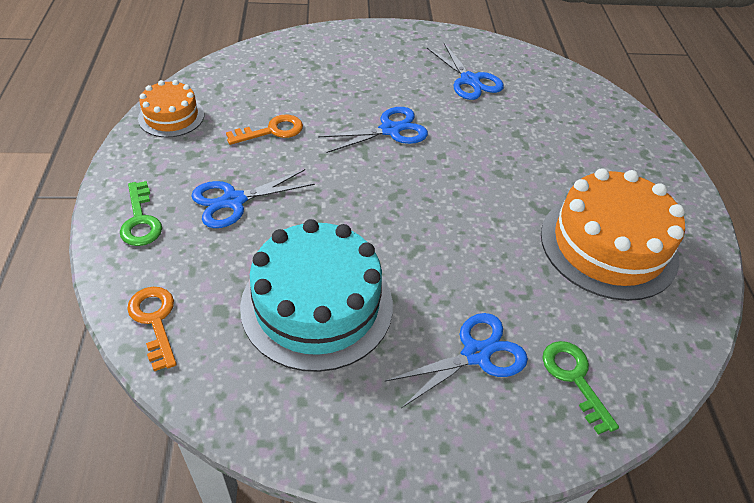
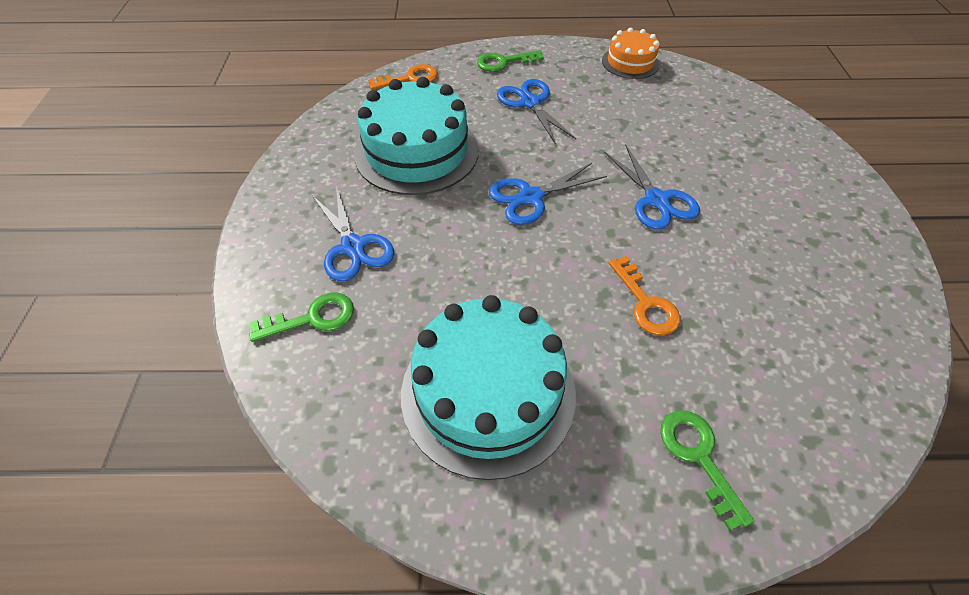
camera: 95 degrees right, 5 degrees up
(272, 131) = (628, 118): orange key -> orange key (645, 303)
(470, 80) = (792, 282): blue scissors -> blue scissors (531, 197)
(608, 245) = (488, 392): orange cake -> turquoise cake
(618, 147) = (698, 457): none -> green key

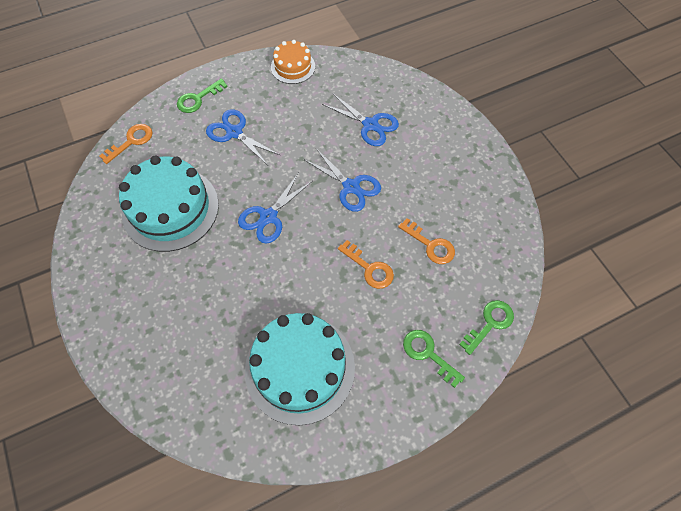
camera: 25 degrees left, 10 degrees up
(312, 318) = (166, 369): green key -> green key (490, 323)
(353, 246) = (165, 305): blue scissors -> blue scissors (370, 125)
(751, 307) = (430, 245): none -> orange key

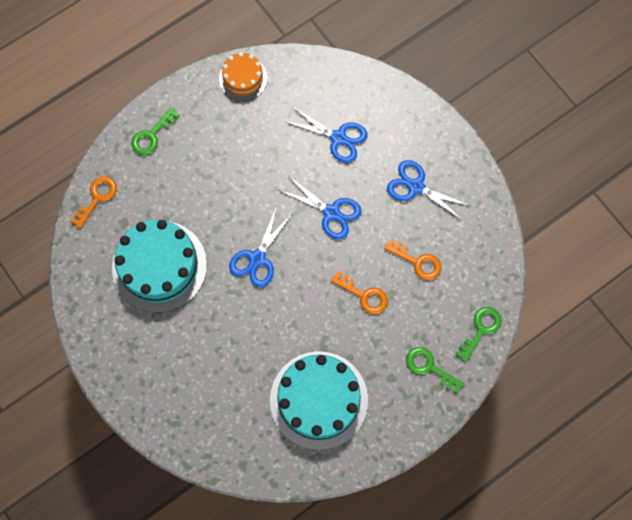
camera: 10 degrees left, 10 degrees up
(234, 132) = (200, 170): blue scissors -> blue scissors (416, 187)

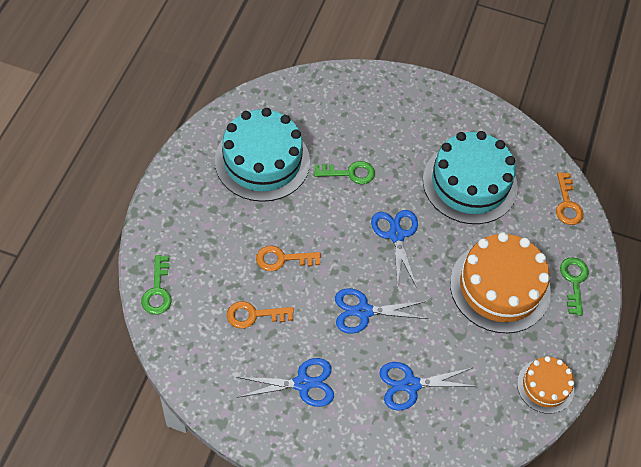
camera: 140 degrees right, 15 degrees down
(212, 166) = (500, 287): none -> orange cake
(429, 367) = (185, 235): green key -> green key (349, 173)

